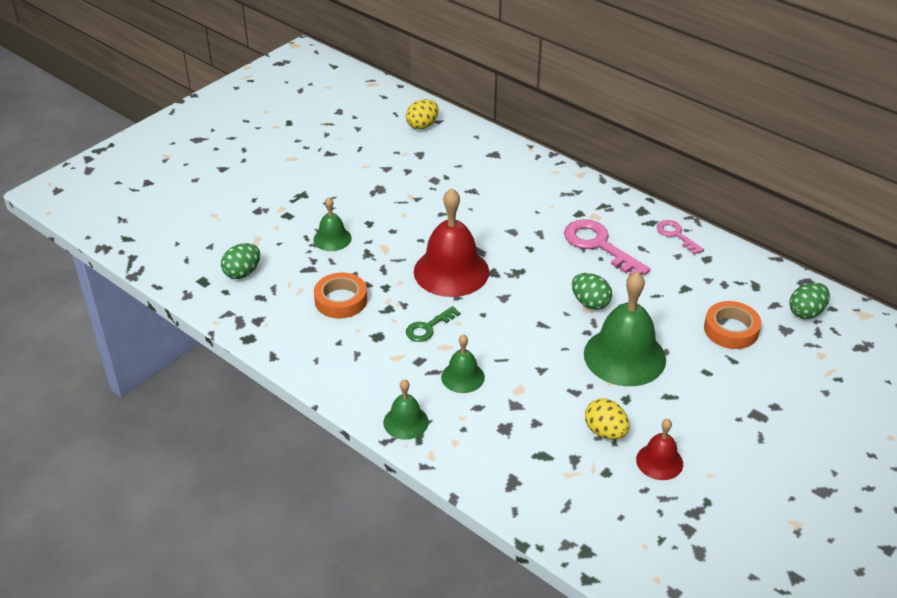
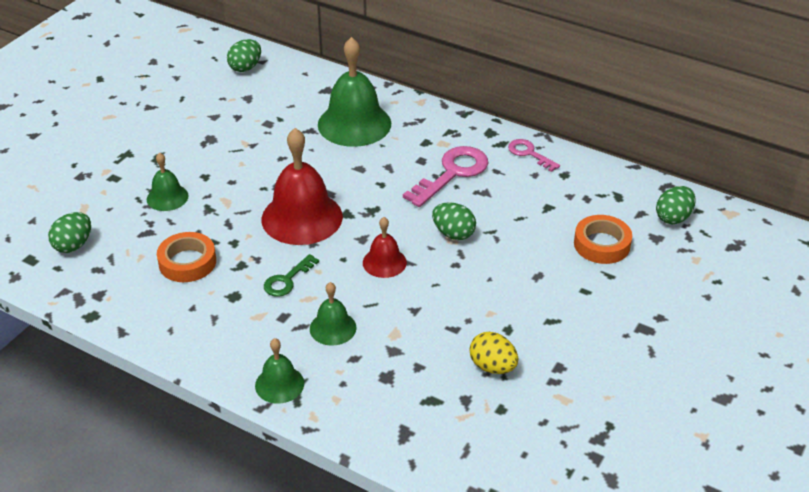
camera: 10 degrees left, 0 degrees up
(422, 125) = (245, 67): yellow egg -> green egg
(599, 246) = (452, 173): pink key -> pink key turned 90 degrees clockwise
(624, 356) = (498, 285): green bell -> green bell (354, 124)
(659, 461) = (553, 390): red bell -> red bell (384, 262)

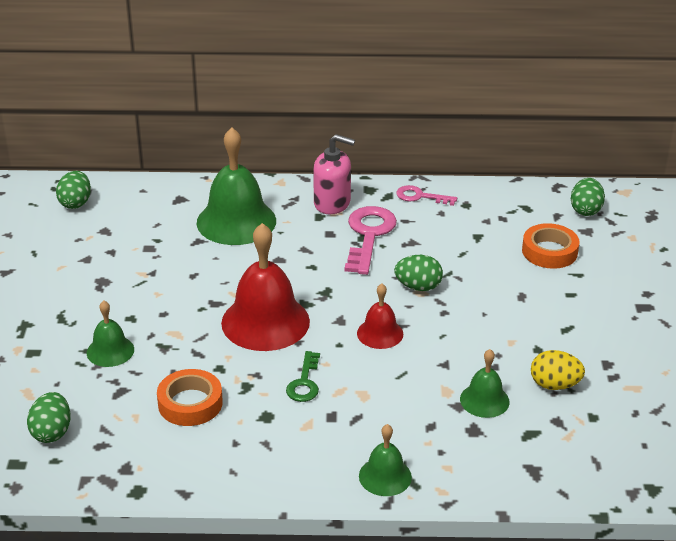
camera: 30 degrees left, 5 degrees down
(333, 328) = (387, 408): green bell -> green bell (484, 400)
(447, 134) = (332, 203): none -> pink soap dispenser

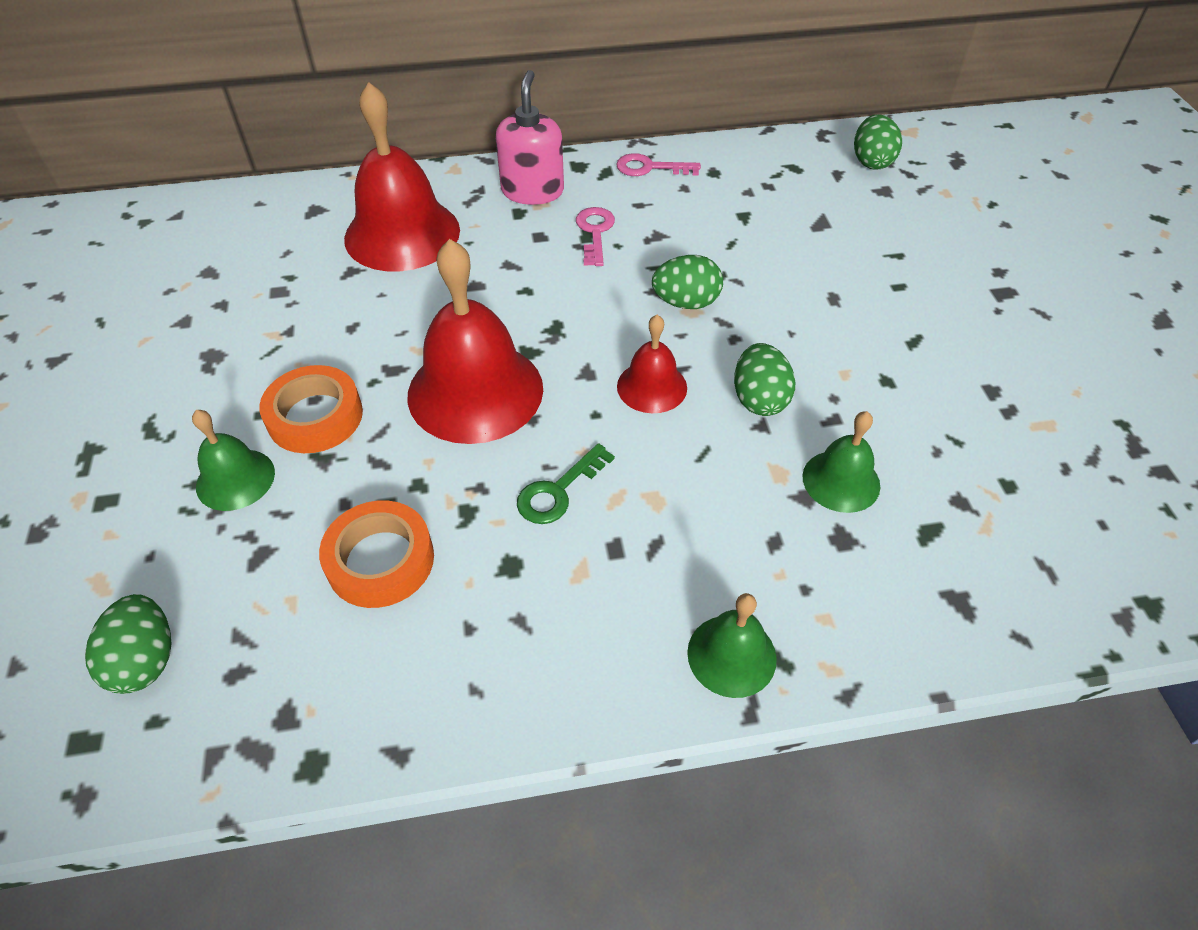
camera: 10 degrees left, 15 degrees up
(75, 203) = (160, 234): green egg -> green egg (759, 399)
(236, 221) = (402, 234): green bell -> red bell
(304, 382) = (558, 491): green key -> green key turned 45 degrees clockwise
(332, 203) = (532, 191): pink soap dispenser -> pink soap dispenser turned 90 degrees counterclockwise
(368, 235) = (595, 232): pink key -> pink key, size x0.57
(549, 251) = (847, 226): orange tape -> orange tape (315, 416)
(554, 385) = (933, 438): yellow egg -> none

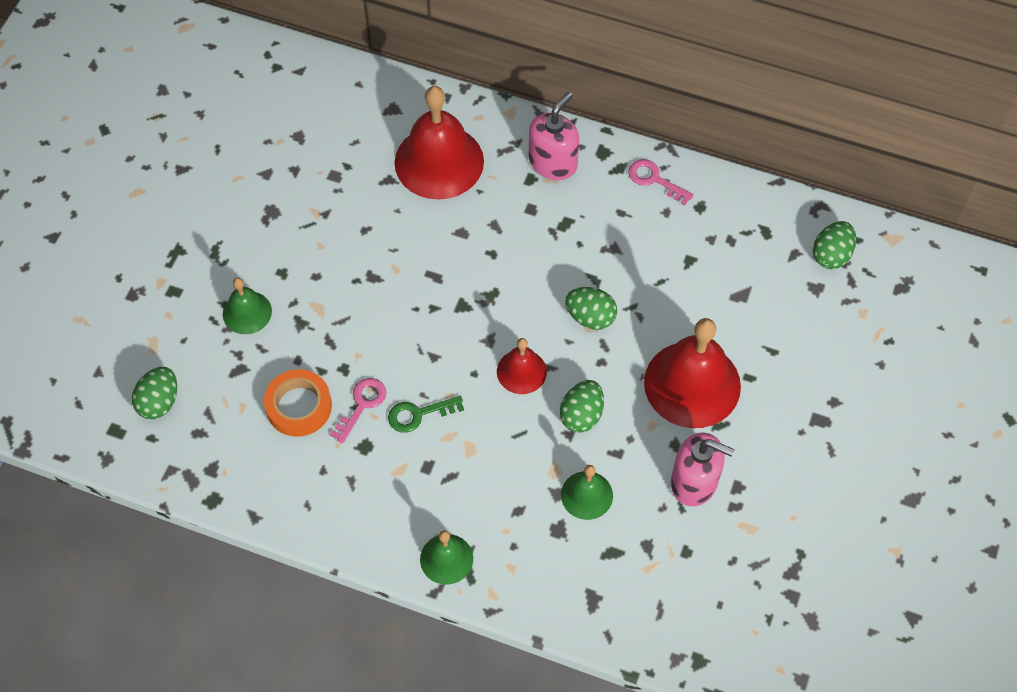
camera: 30 degrees right, 10 degrees up
(315, 416) = (310, 290): orange tape -> none
(475, 391) = (412, 319): red bell -> red bell (692, 384)
(595, 232) = (571, 224): pink key -> pink key (362, 405)
(944, 407) = (694, 482): none -> pink soap dispenser

